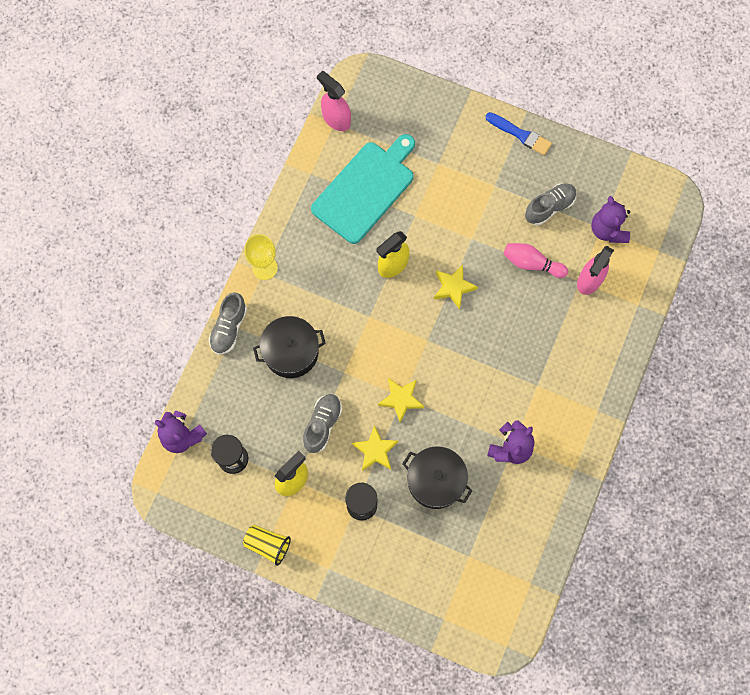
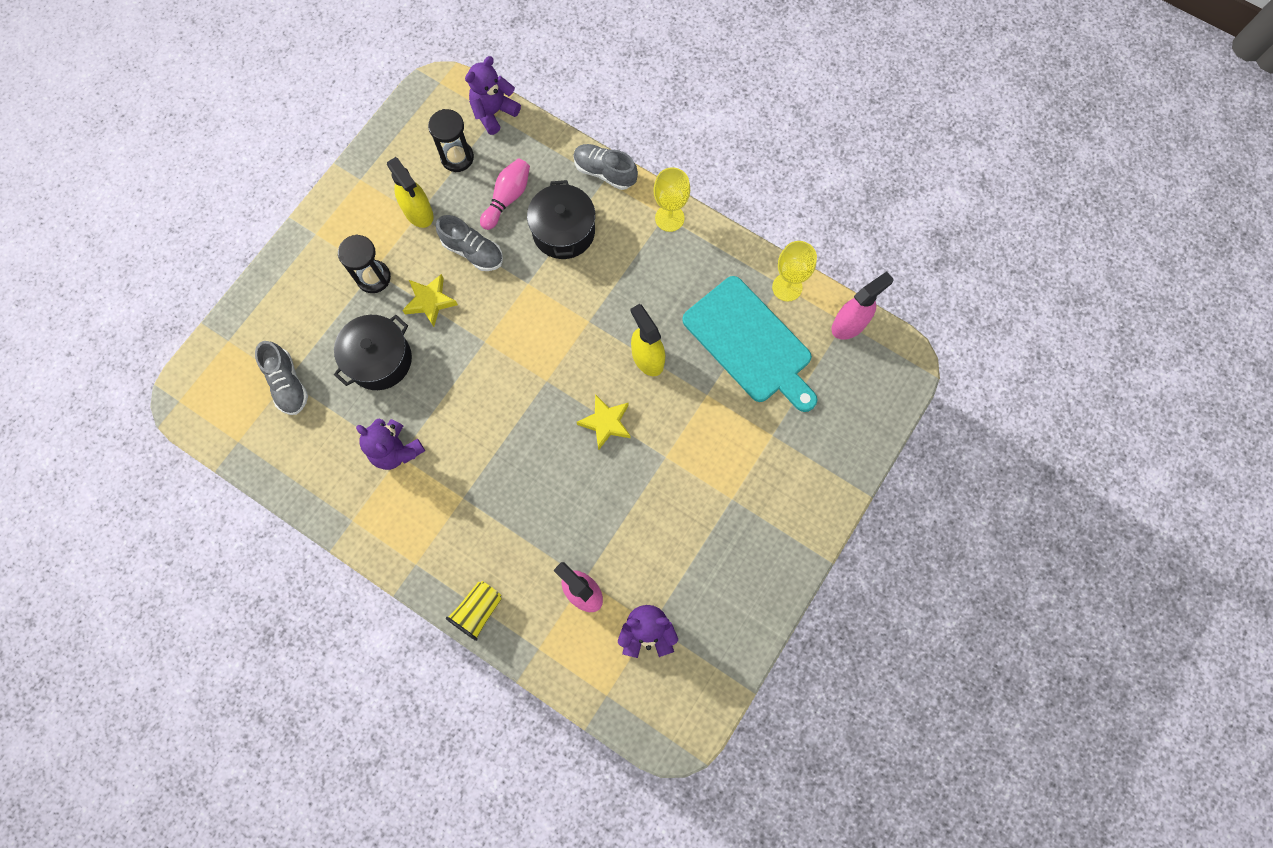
camera: 100 degrees right, 0 degrees up
(268, 544) = (357, 178): yellow cup -> yellow cup (478, 611)
(312, 168) = (787, 287): none -> yellow goblet
(401, 399) = (482, 339): yellow star -> none
(520, 134) = (798, 547): blue brush -> none
(531, 263) = (619, 524): pink bowling pin -> pink bowling pin (507, 198)
(549, 207) = (691, 563): grey shoe -> grey shoe (288, 384)

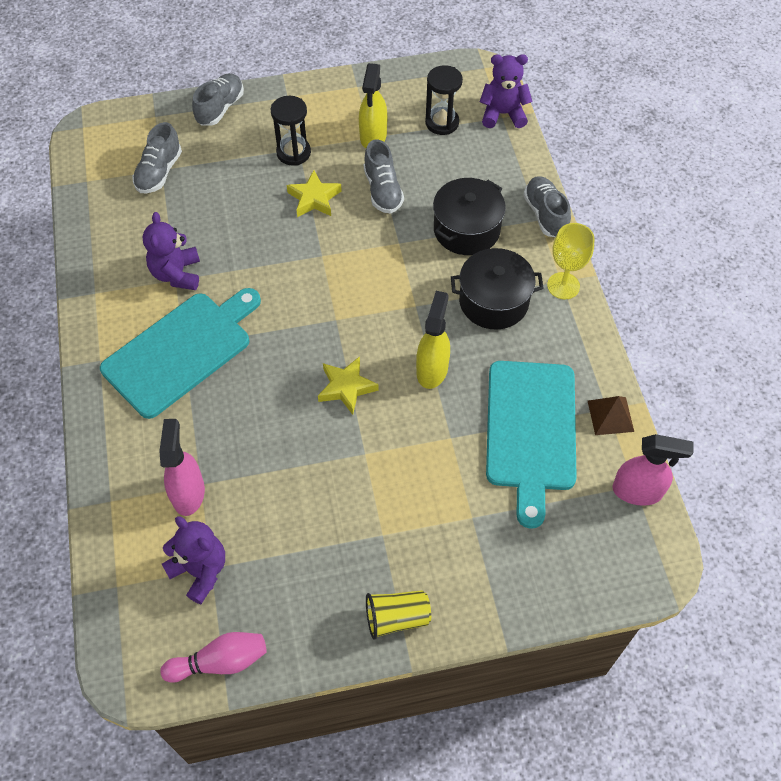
camera: 45 degrees right, 15 degrees down
(273, 289) = (220, 108): none -> grey shoe
(379, 360) = (235, 207): black pot -> black pot (493, 301)
(465, 503) = (181, 351): none -> turquoise cutting board
(478, 611) = (102, 432): yellow cup -> yellow cup (397, 618)
(507, 198) = (449, 176): pink bowling pin -> pink bowling pin (220, 662)
(787, 287) = (610, 416): yellow goblet -> brown pyramid

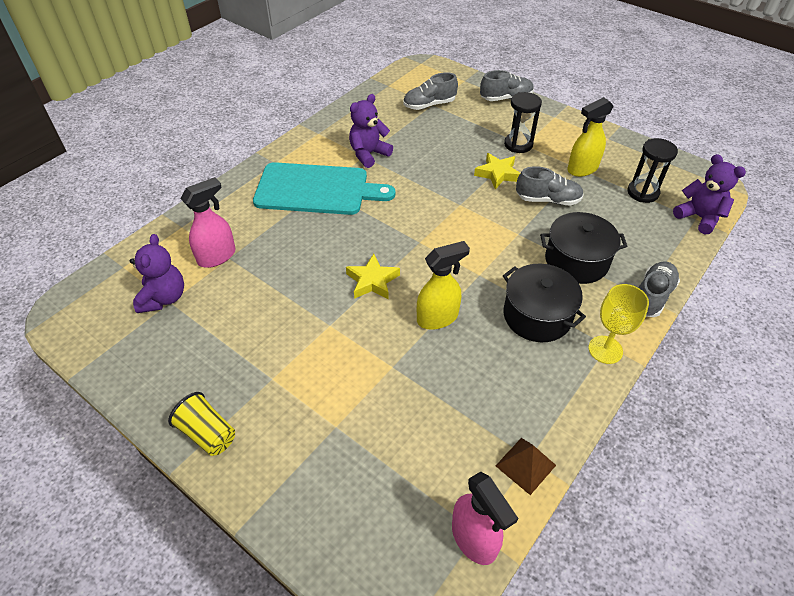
camera: 50 degrees right, 10 degrees down
(220, 662) = (101, 352): pink bowling pin -> none
(383, 190) = (548, 200): grey shoe -> grey shoe turned 120 degrees counterclockwise
(531, 431) = (451, 415): turquoise cutting board -> none

